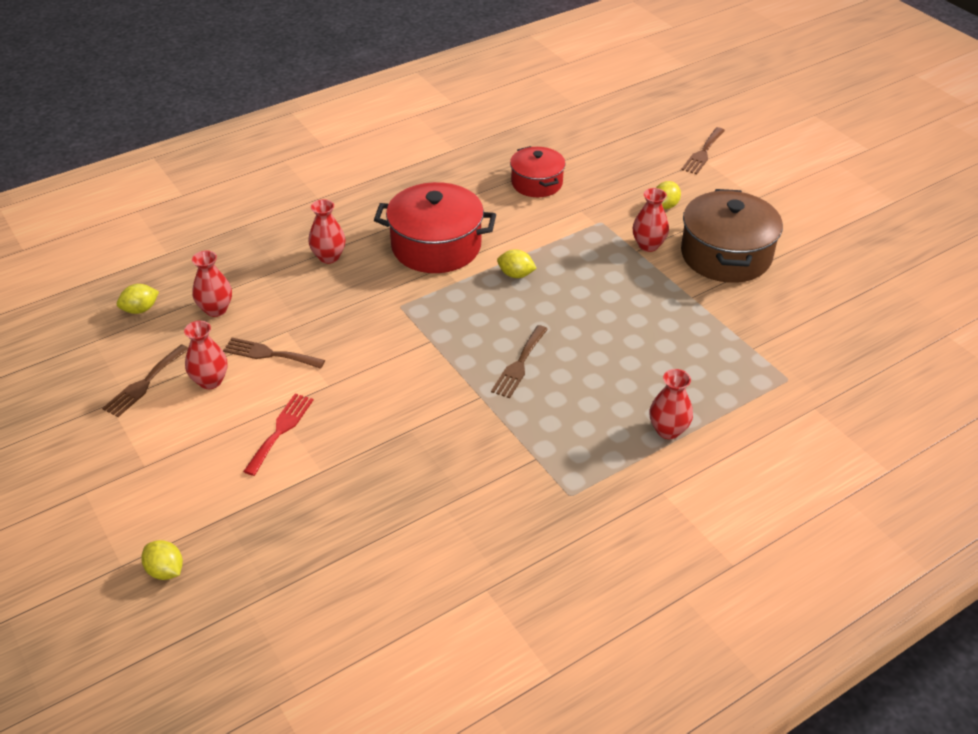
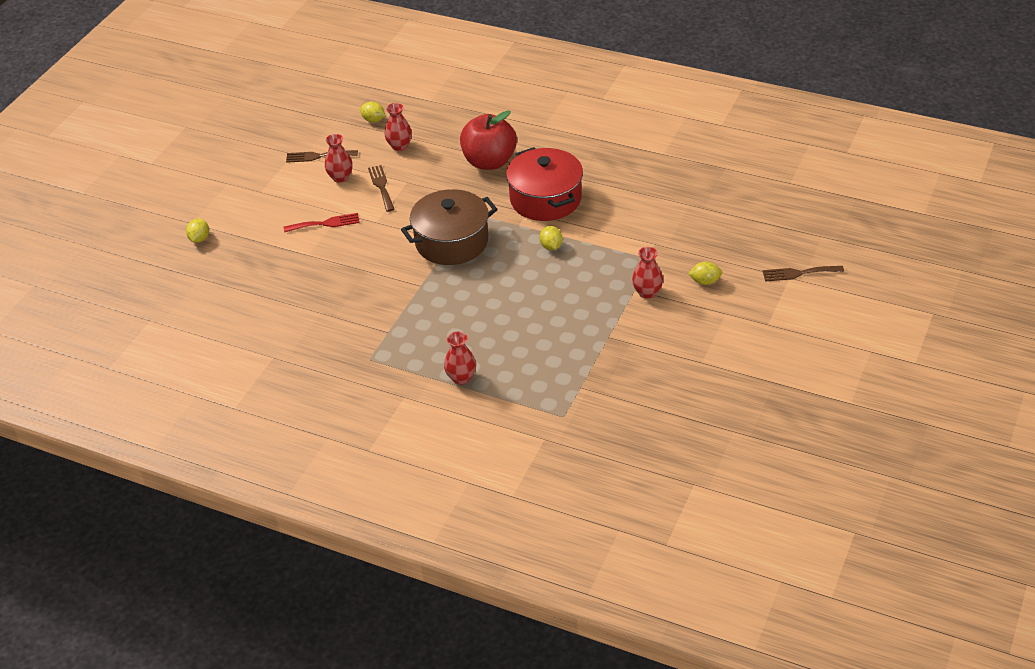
camera: 60 degrees right, 0 degrees up
(329, 257) = (489, 162): red vase -> red apple
(519, 364) = (464, 288): brown fork -> none
(536, 183) = (665, 209): red pot -> none
(726, 255) = (675, 335): brown pot -> brown pot (451, 242)

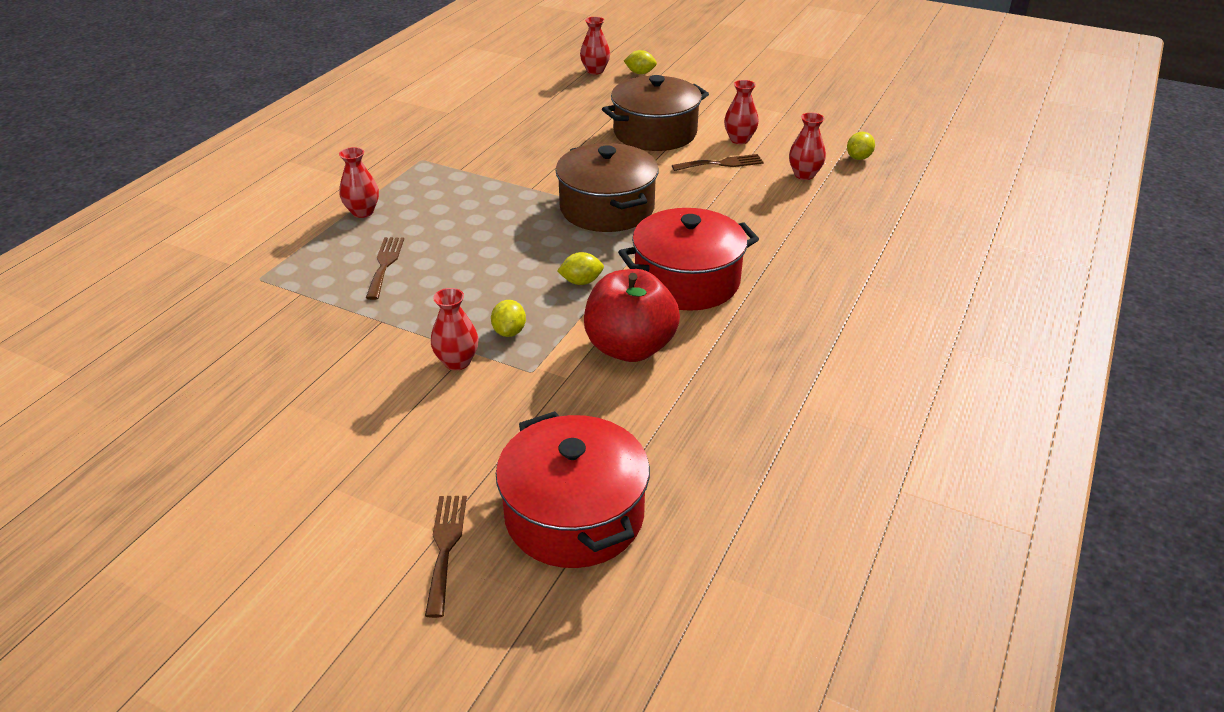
camera: 90 degrees right, 5 degrees down
(190, 268) = (595, 71): none -> red vase
(318, 156) = (781, 126): brown fork -> brown fork (385, 264)
(325, 223) = (655, 133): red fork -> brown pot
(489, 162) = (773, 238): red apple -> red apple (630, 348)
(705, 281) = (462, 424): yellow lemon -> yellow lemon (509, 331)
(765, 230) = (574, 515): none -> red pot

